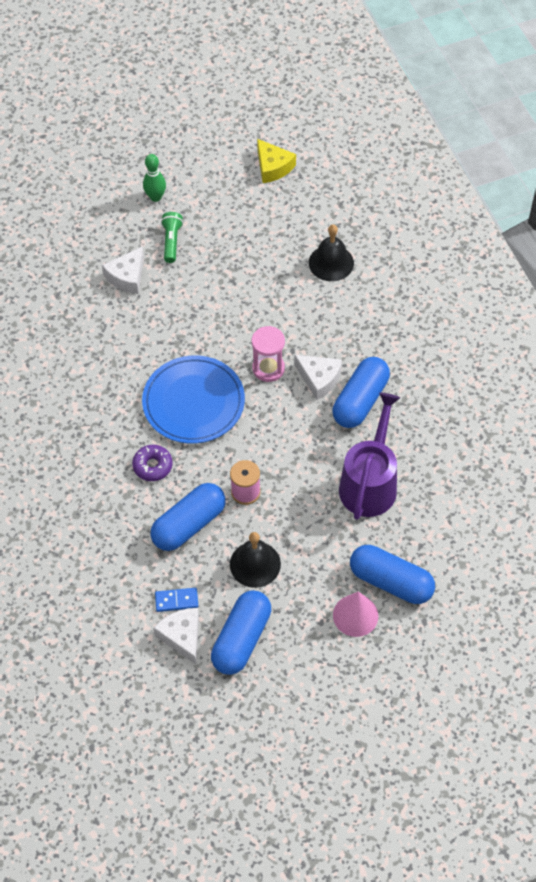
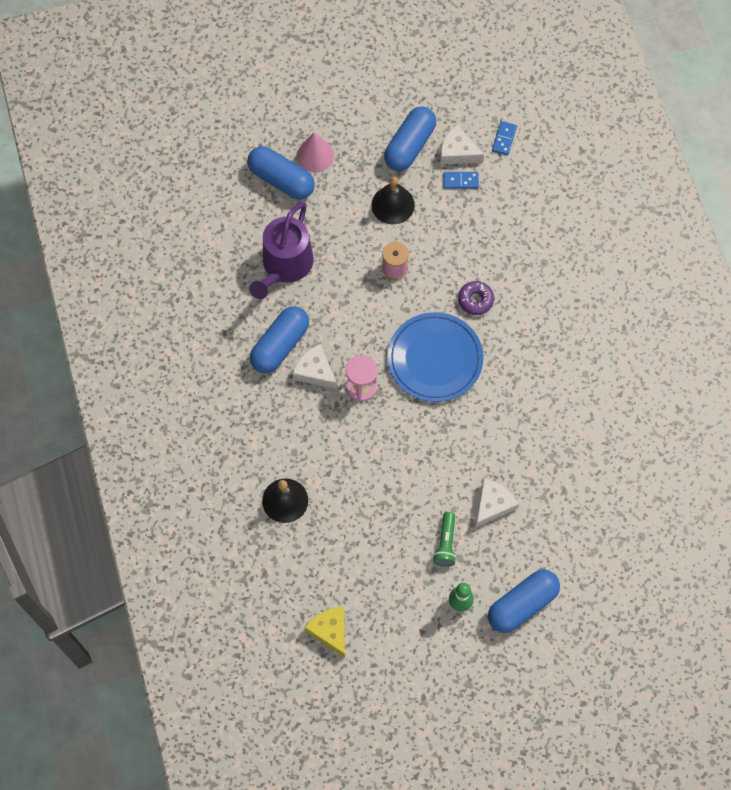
camera: 175 degrees left, 10 degrees up
(125, 659) = (504, 139): none -> blue domino
(182, 636) = (458, 152): white cheese -> white cheese turned 135 degrees clockwise
(189, 524) = (446, 244): blue capsule -> blue capsule (522, 604)

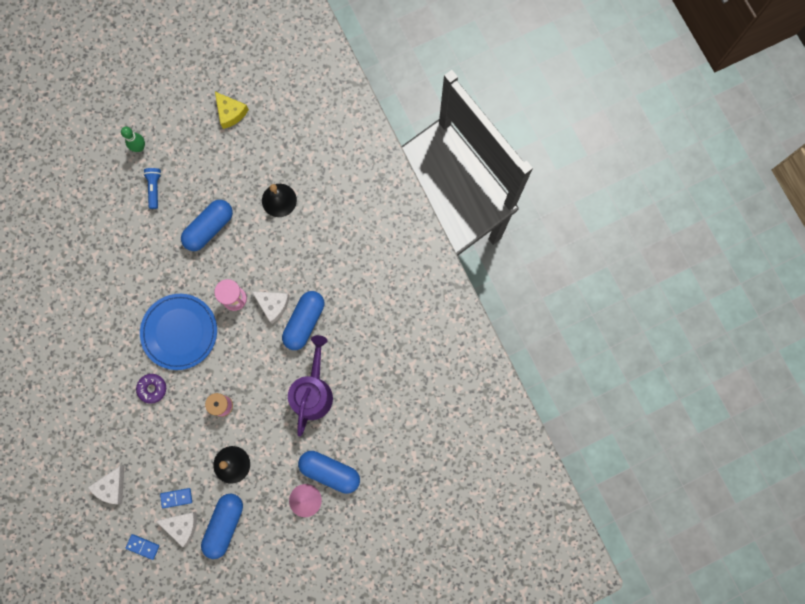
camera: 170 degrees right, 10 degrees up
(446, 543) = (154, 188): green flashlight -> blue flashlight
(493, 505) = (122, 223): white cheese -> white cheese (112, 487)
(504, 139) = (143, 546): blue domino -> blue domino turned 75 degrees counterclockwise
(522, 604) = (94, 154): blue capsule -> blue capsule (209, 228)

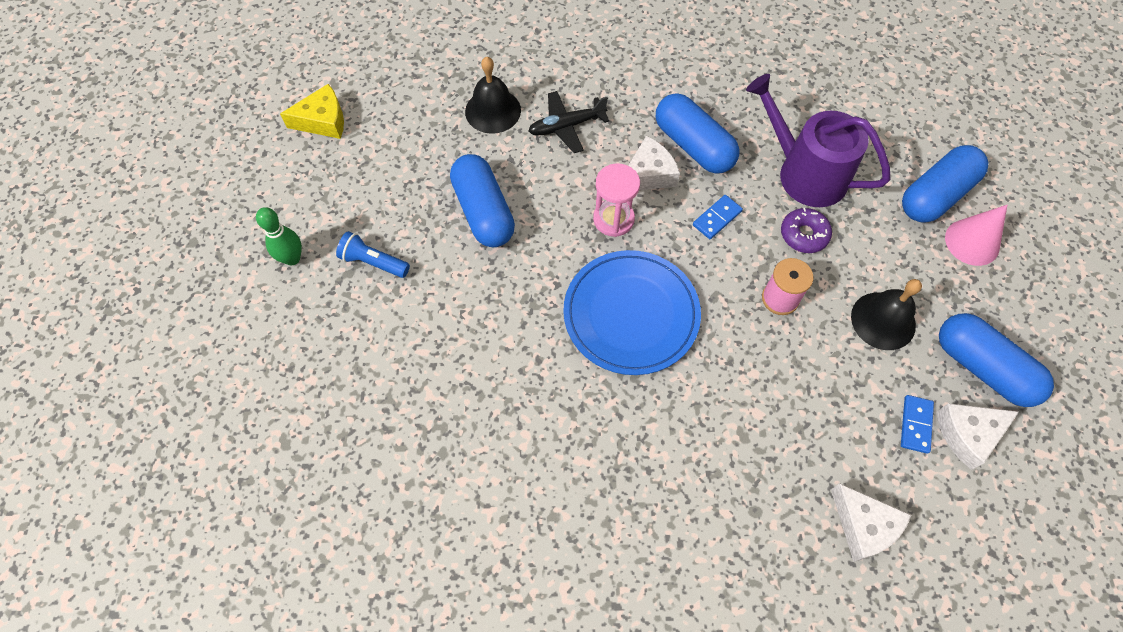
camera: 65 degrees left, 15 degrees down
(143, 546) = (990, 514): blue domino -> blue domino (717, 218)
(152, 388) = (710, 391): purple donut -> purple donut (804, 234)
(182, 526) = (968, 434): white cheese -> white cheese turned 150 degrees counterclockwise
(286, 246) = (566, 126): none -> black plane

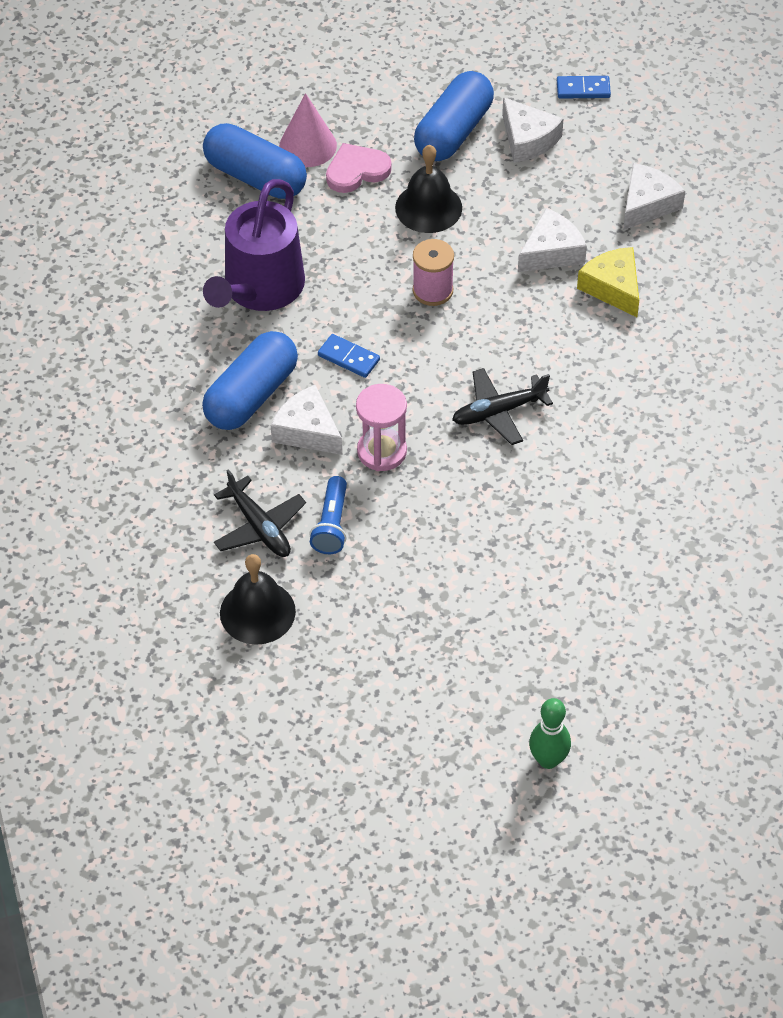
camera: 105 degrees left, 10 degrees down
(323, 120) = (331, 803): yellow cheese -> yellow cheese (613, 287)
(373, 262) = (522, 672): blue flashlight -> blue flashlight (332, 524)
(483, 211) = (414, 580): blue capsule -> none
(631, 314) = (498, 412): blue plate -> black plane
(804, 234) = (345, 280): purple donut -> none
(811, 412) = (551, 252): none -> white cheese
(916, 425) = (533, 176): blue domino -> blue domino (583, 89)
(936, 273) = (356, 171): none -> pink heart

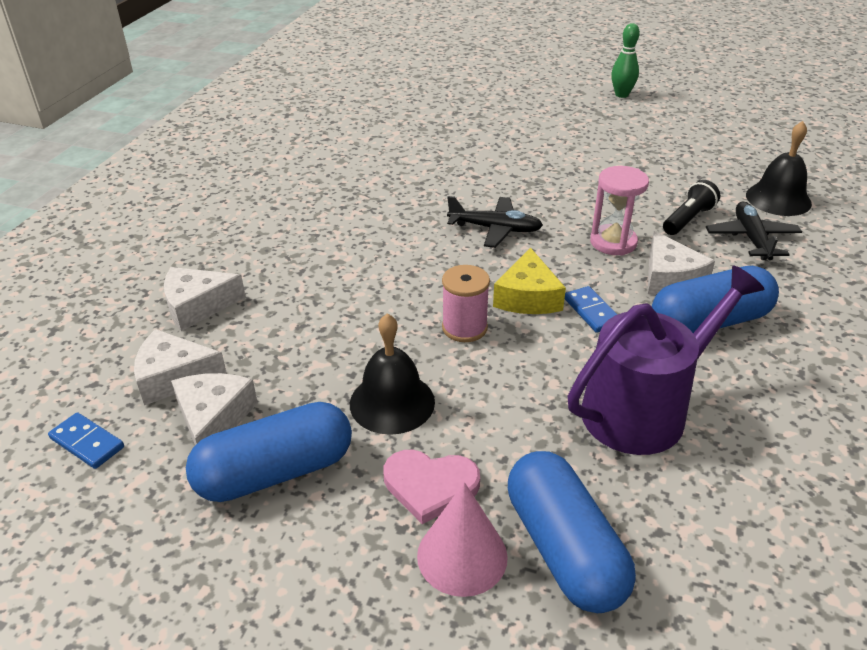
camera: 145 degrees left, 15 degrees down
(332, 524) = (688, 219): blue flashlight -> black flashlight
(551, 252) = (325, 309): white cheese -> white cheese (174, 377)
(613, 287) = (311, 263): yellow cheese -> yellow cheese (528, 297)

